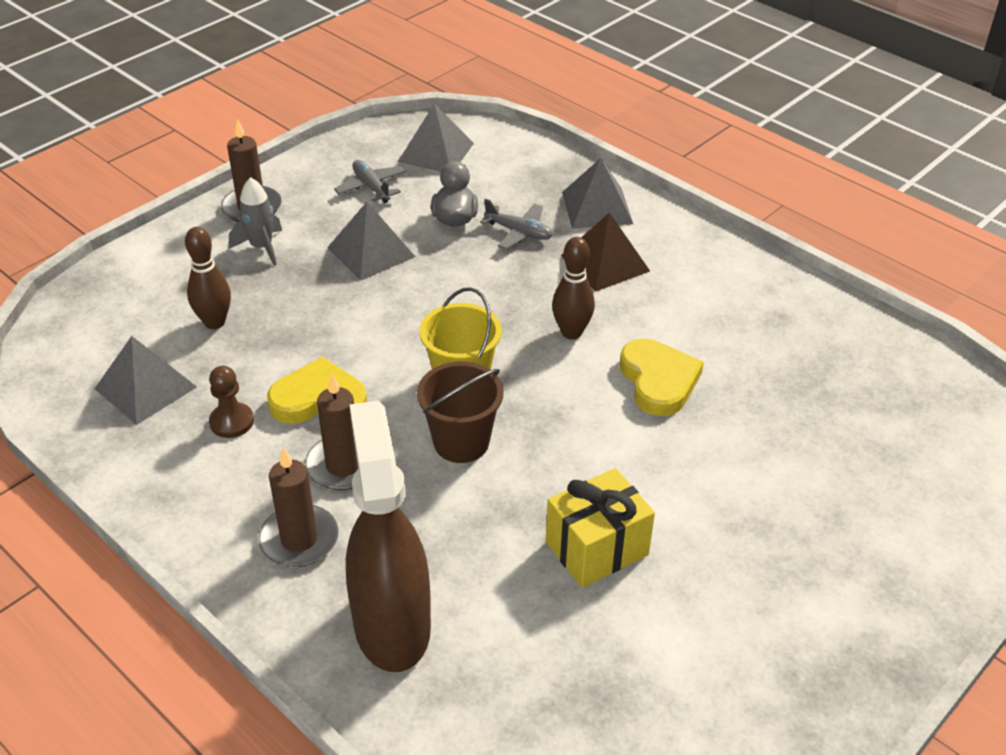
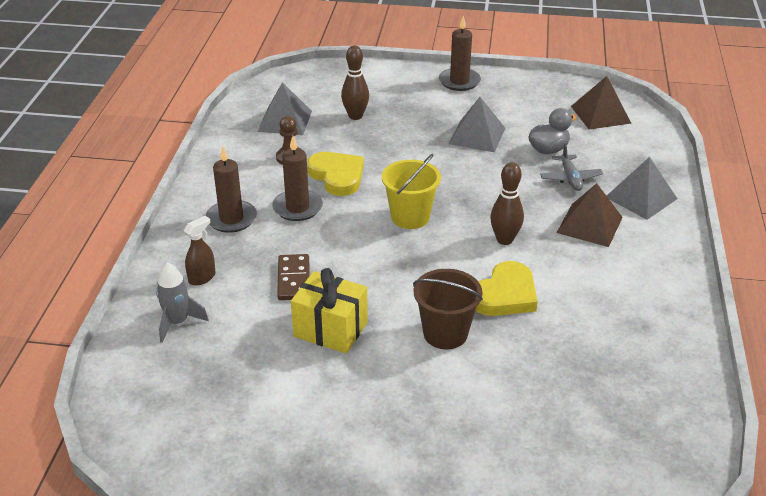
camera: 55 degrees right, 5 degrees down
(261, 247) = (431, 100): grey rocket -> grey rocket (178, 322)
(371, 187) = (533, 109): grey plane -> none
(392, 625) = (202, 277): brown spray bottle -> brown spray bottle, size x0.40
(436, 152) = (600, 114): grey pyramid -> brown pyramid
(461, 442) = (360, 240): brown bucket -> brown bucket (445, 333)
(478, 537) = (293, 279): none -> brown domino

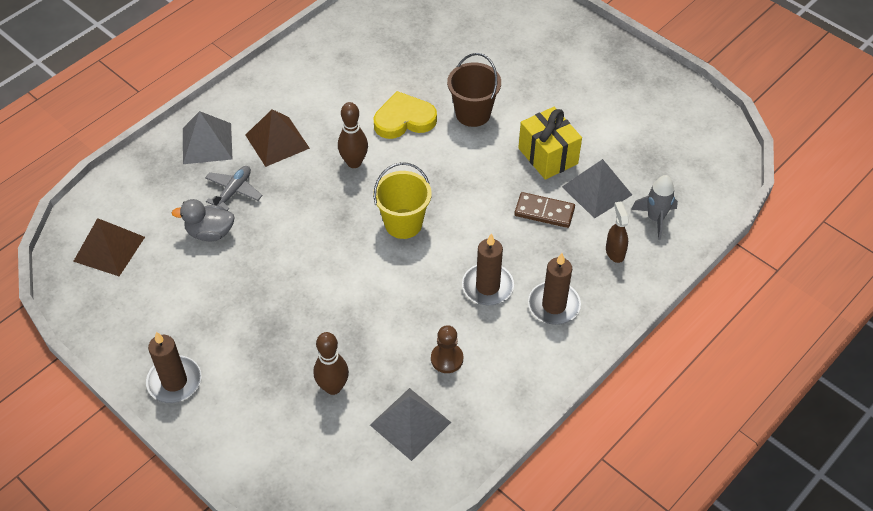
camera: 145 degrees left, 15 degrees up
(202, 277) = (615, 252): brown spray bottle -> brown spray bottle turned 90 degrees clockwise
(293, 279) = (544, 212): brown domino -> brown domino turned 75 degrees clockwise
(337, 176) = (423, 307): yellow heart -> none
(477, 136) = (249, 287): grey pyramid -> grey pyramid (597, 190)

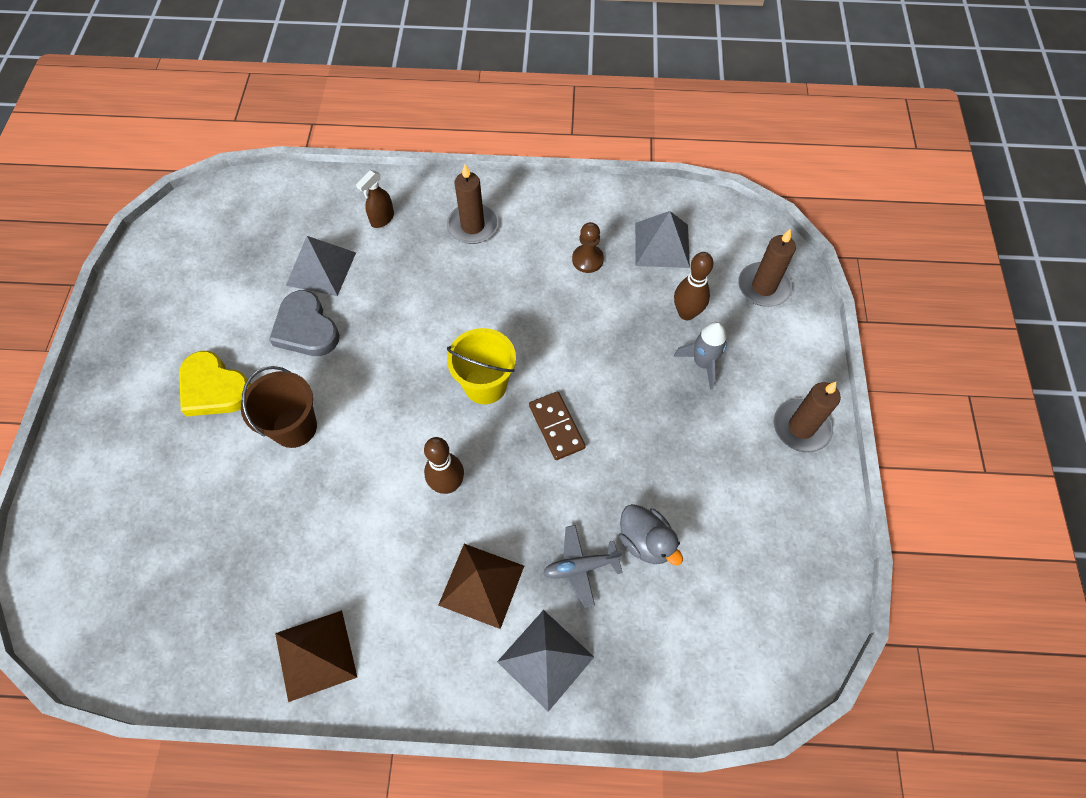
camera: 130 degrees left, 10 degrees up
(109, 249) = (753, 621): brown pyramid -> brown pyramid (315, 655)
(404, 119) = (351, 484): yellow heart -> yellow heart (214, 388)
(487, 286) = (495, 278): brown candle -> brown candle (763, 287)
(544, 212) = (379, 290): brown domino -> brown domino (556, 427)
(548, 156) = (306, 328): yellow gift -> grey heart
(655, 218) = (321, 213): grey rocket -> grey rocket (702, 363)

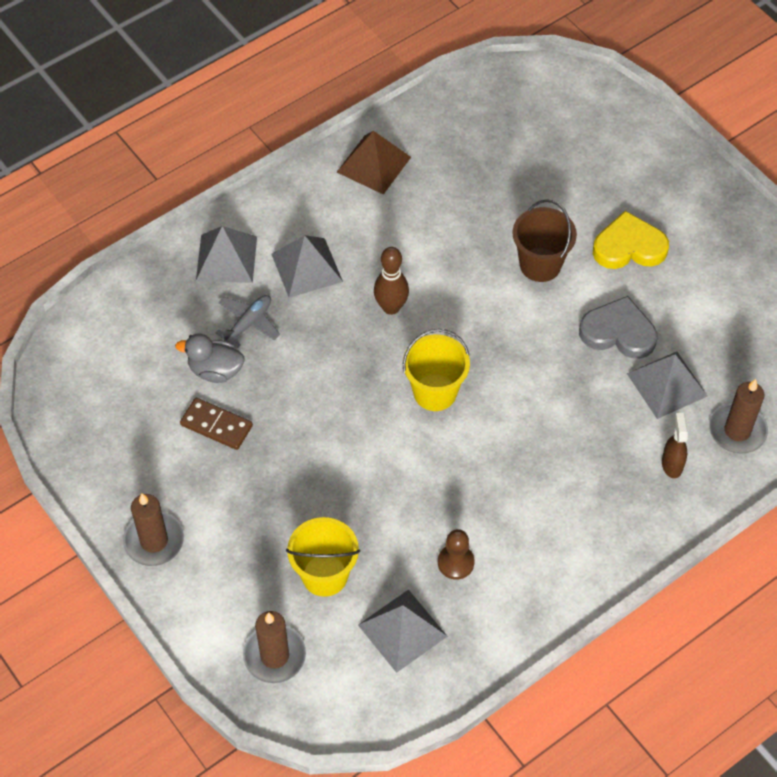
camera: 140 degrees right, 5 degrees down
(472, 226) = (588, 518): brown candle -> brown candle (737, 430)
(481, 585) = (306, 267): brown pyramid -> grey pyramid
(556, 427) = (350, 401): brown domino -> brown domino (216, 425)
(686, 313) = (324, 575): brown bowling pin -> yellow bucket
(702, 363) = (275, 538): grey rocket -> none

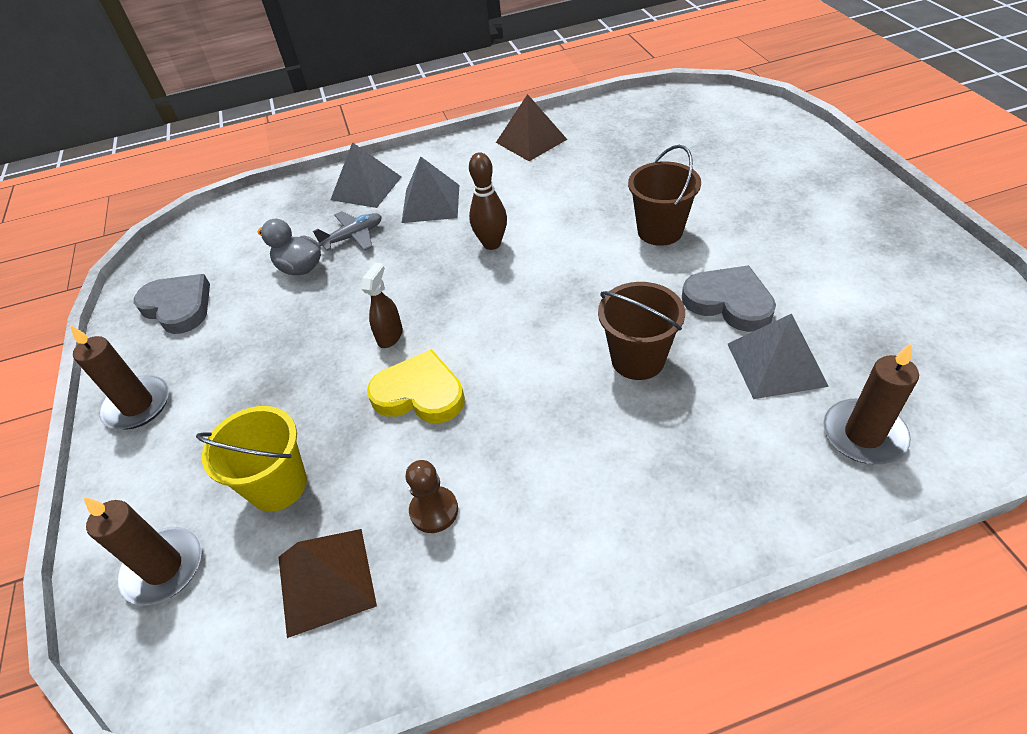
camera: 25 degrees right, 10 degrees down
(118, 438) = (178, 307): none -> grey heart
(216, 425) = (269, 313): brown domino -> none
(402, 630) = (326, 580): grey pyramid -> brown pyramid
(435, 392) = (499, 323): yellow bucket -> none
(562, 403) = (638, 359): none -> brown bucket
(629, 246) = (763, 229): yellow heart -> yellow heart (420, 393)
(672, 464) = (761, 456): brown spray bottle -> brown spray bottle (390, 336)

